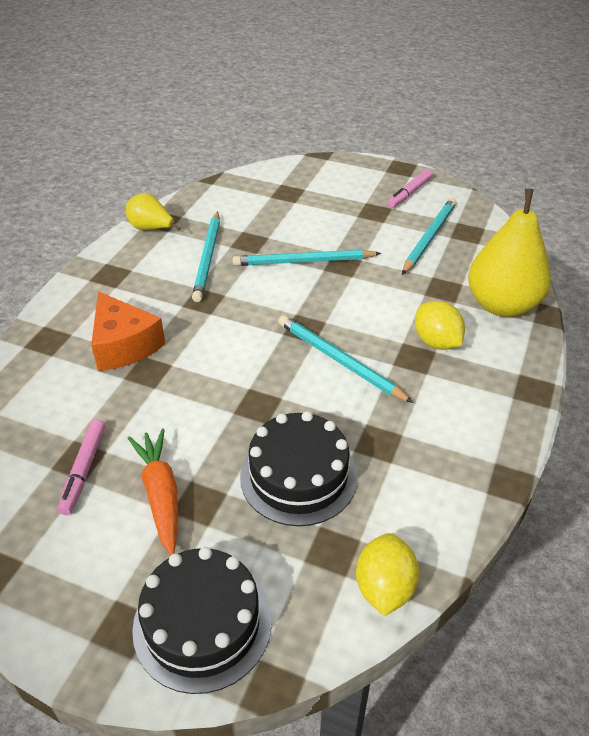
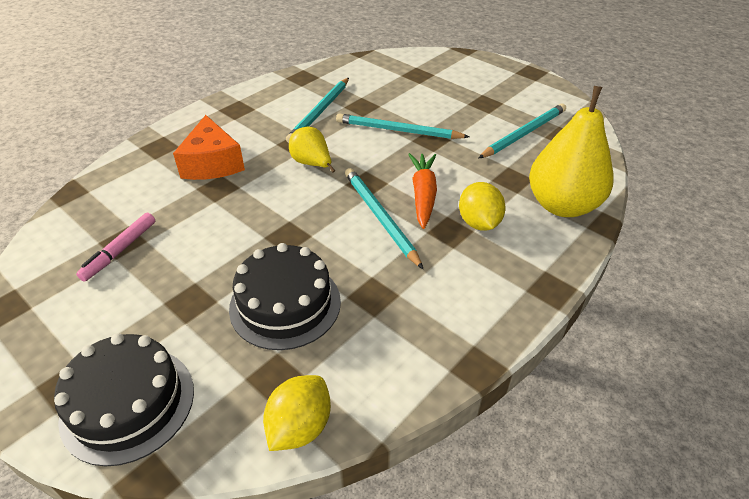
camera: 20 degrees right, 0 degrees up
(151, 229) = (289, 81): yellow pear -> yellow pear (312, 164)
(160, 494) = (164, 286): orange carrot -> orange carrot (423, 195)
(409, 193) = (527, 94): pink marker -> none

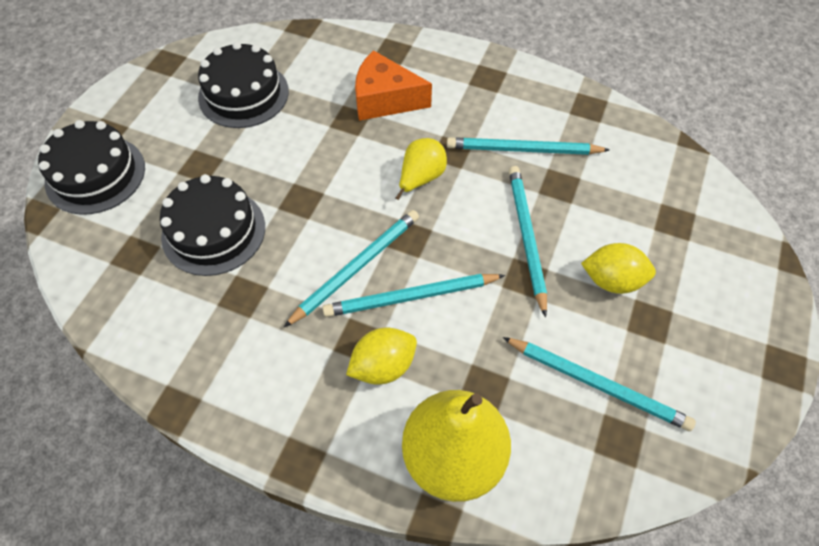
camera: 70 degrees right, 15 degrees up
(120, 251) = (243, 94): pink marker -> black cake
(212, 163) = (385, 100): orange cheese -> orange cheese turned 45 degrees clockwise
(300, 427) = (91, 289): yellow lemon -> yellow lemon (612, 280)
(423, 195) = (411, 297): orange carrot -> turquoise pencil

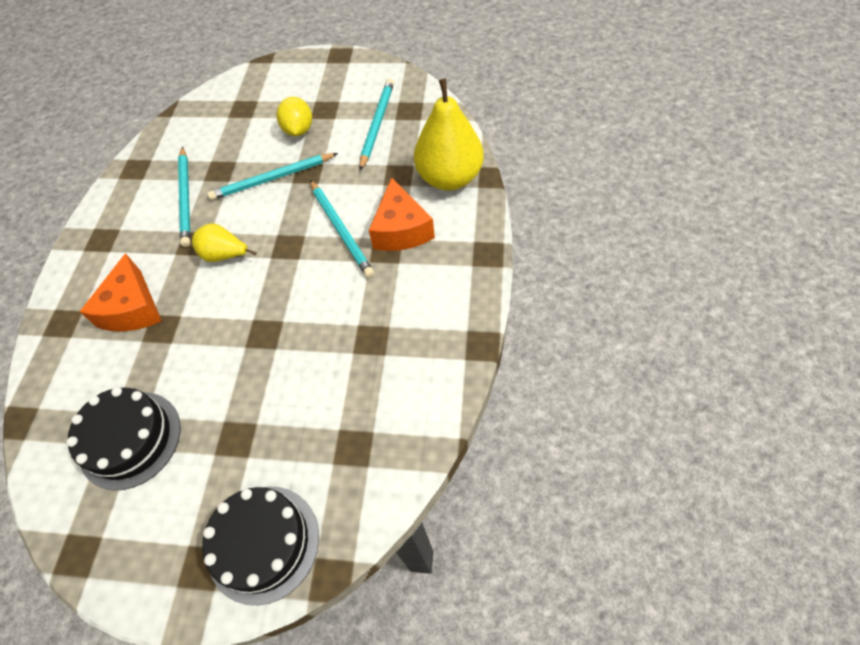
camera: 100 degrees left, 0 degrees up
(213, 231) = (312, 390): black cake -> none
(356, 267) = (324, 271): turquoise pencil -> none
(383, 366) = (401, 230): yellow lemon -> orange cheese

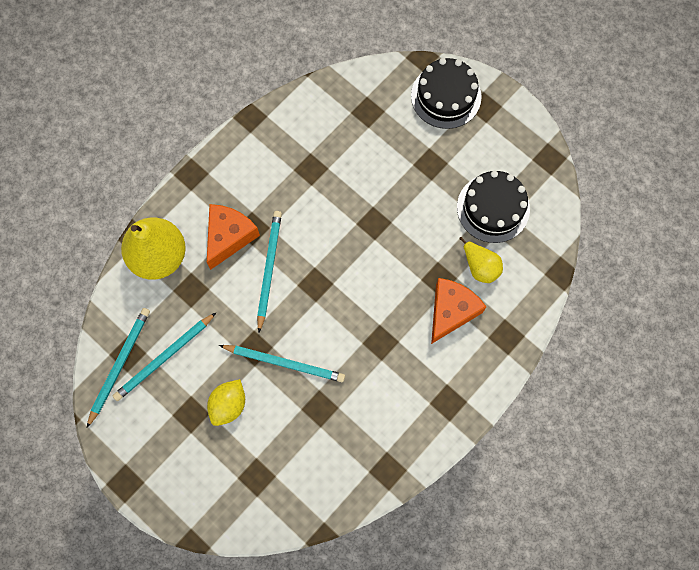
camera: 150 degrees left, 15 degrees up
(186, 198) = (362, 396): turquoise pencil -> turquoise pencil (119, 365)
(225, 255) = (363, 310): yellow pear -> yellow pear (480, 266)

